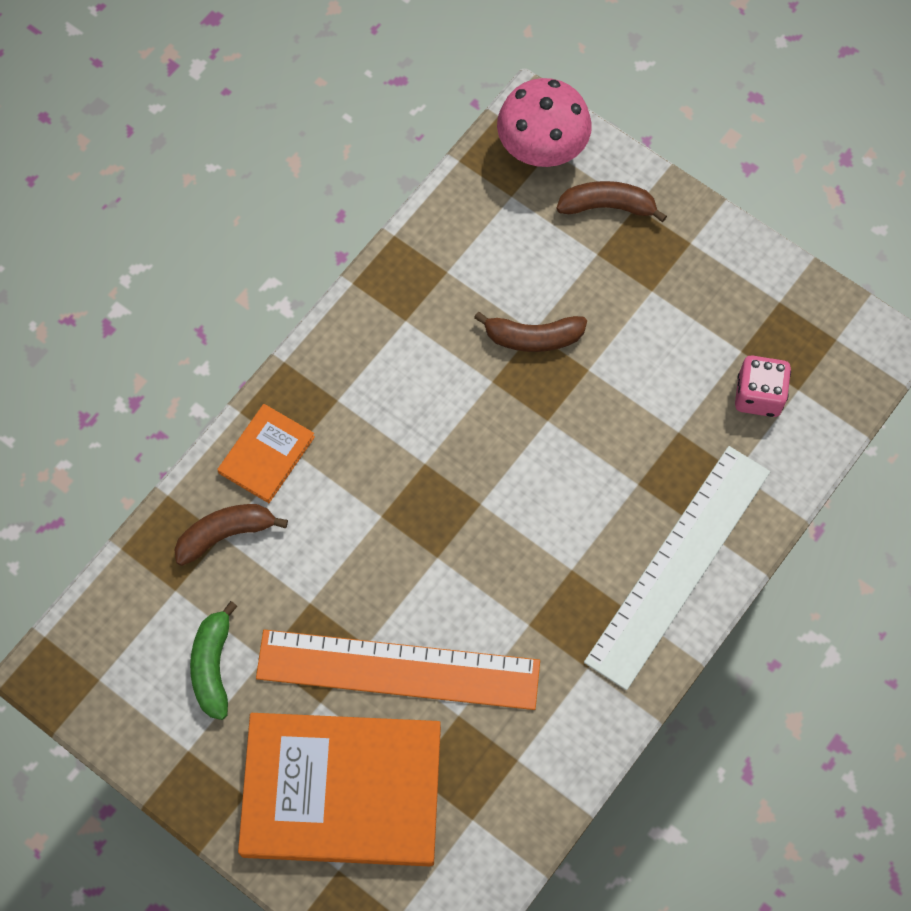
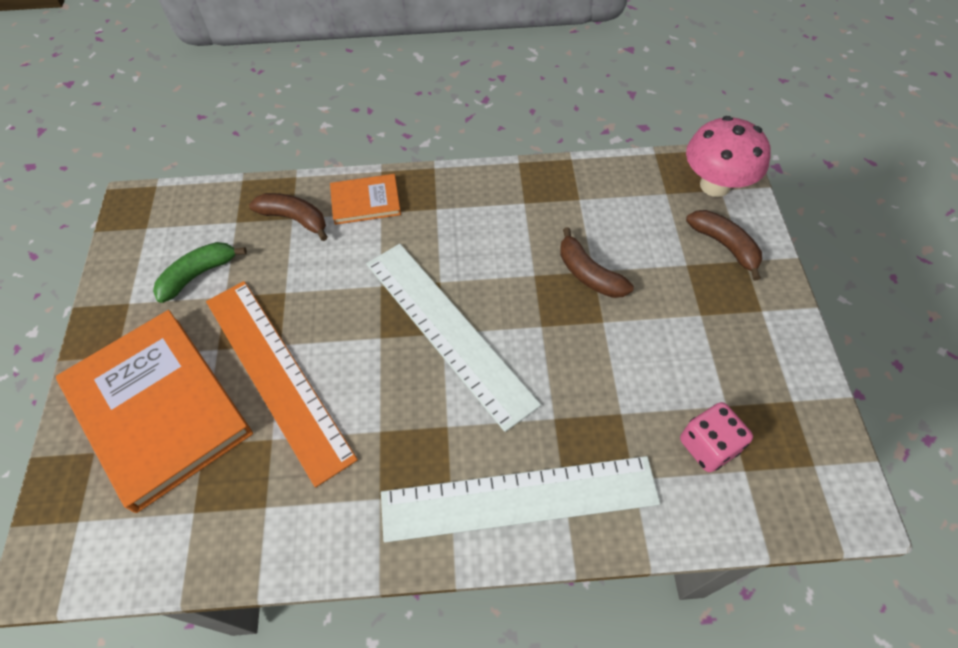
camera: 50 degrees right, 10 degrees down
(482, 496) = (448, 330): none -> white ruler

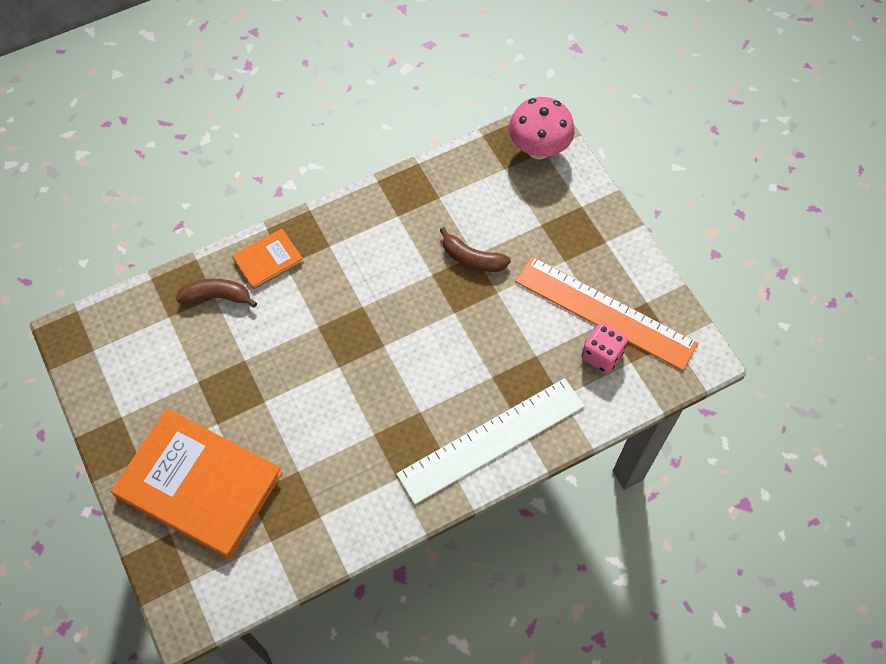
camera: 25 degrees left, 5 degrees up
(198, 274) = (165, 372): green banana -> none
(276, 376) = (276, 425): orange ruler -> orange ruler (605, 313)
(448, 330) = (387, 342): white ruler -> none
(724, 245) = (563, 199): brown banana -> none

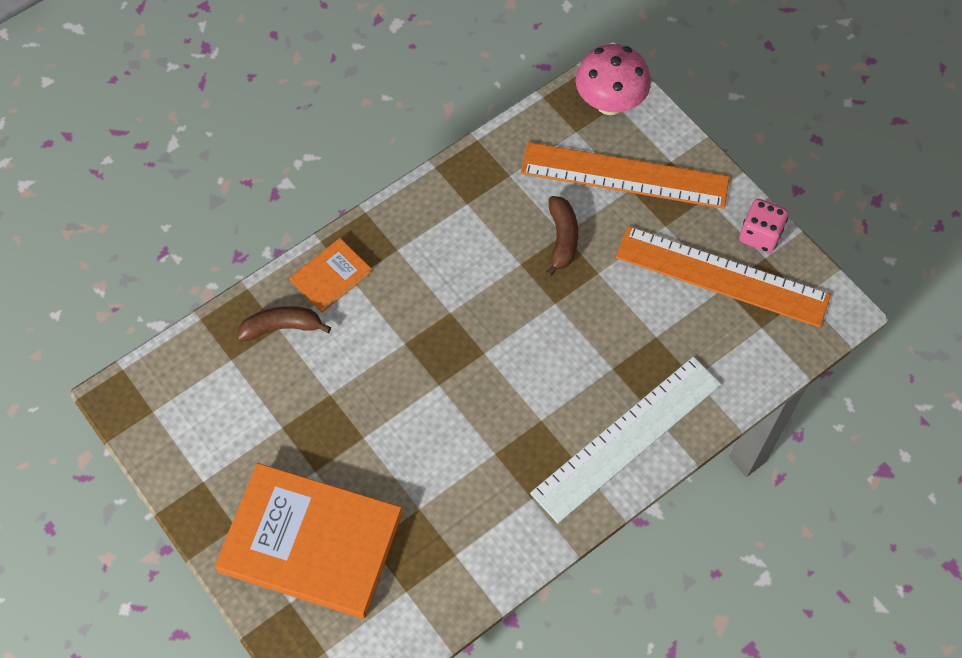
camera: 10 degrees left, 0 degrees up
(472, 258) = (562, 239): brown banana -> brown banana turned 105 degrees counterclockwise
(538, 212) = (624, 175): none -> orange ruler
(601, 355) = (728, 324): pink dice -> pink dice (760, 235)

